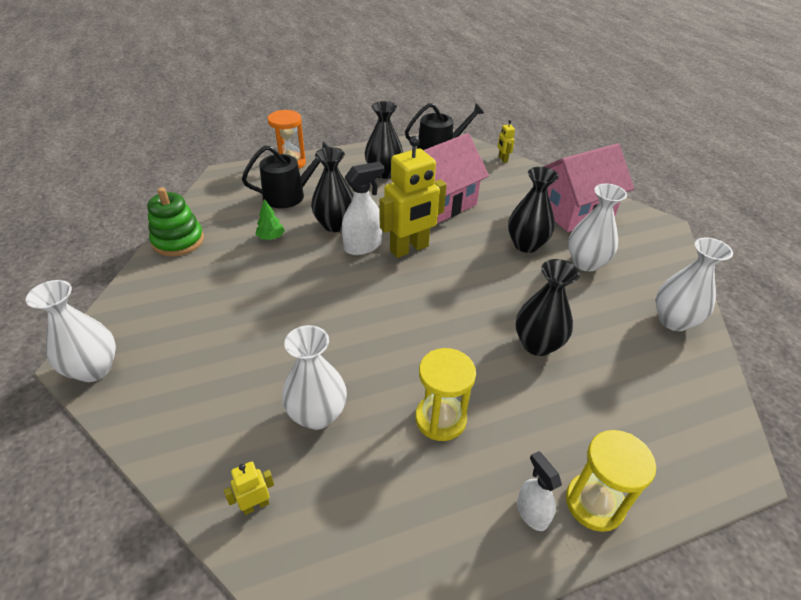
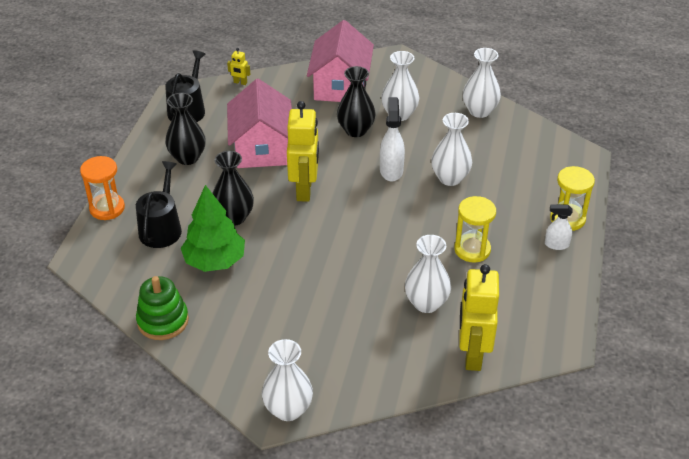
camera: 55 degrees left, 0 degrees up
(256, 505) = (472, 355): yellow robot -> yellow robot, size x2.35
(271, 237) = (215, 261): green tree -> green tree, size x2.25
(363, 246) = (277, 213): white spray bottle -> white spray bottle (391, 170)
(537, 344) = (450, 178): black vase -> white vase

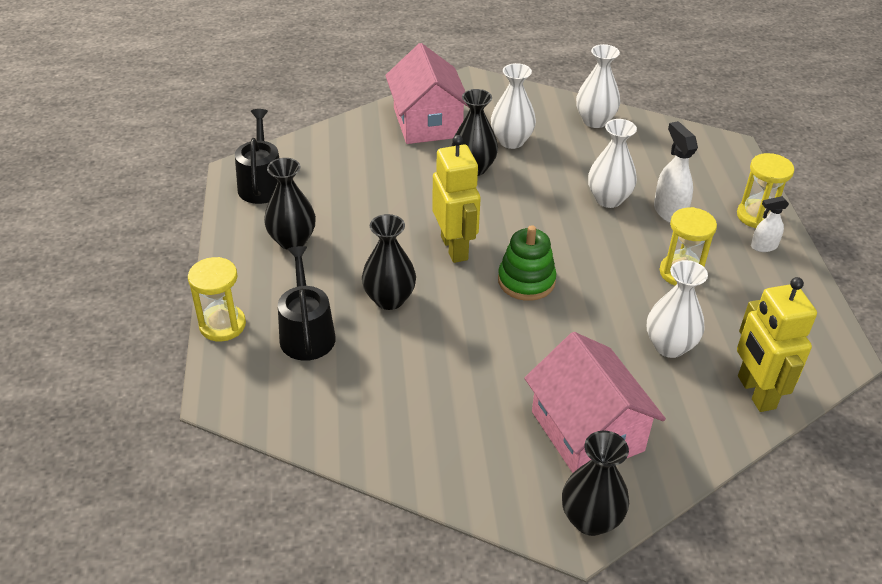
camera: 20 degrees left, 0 degrees up
(107, 208) = (222, 325): orange hourglass -> yellow hourglass
(163, 321) = (372, 450): green stacking toy -> green stacking toy (526, 281)
(215, 261) = (396, 358): green tree -> none
(240, 82) = (308, 141): yellow robot -> none
(262, 148) = (376, 210): pink house -> pink house (587, 431)
(288, 409) = (590, 520): white vase -> black vase
(391, 170) = (539, 204): white spray bottle -> white spray bottle (669, 211)

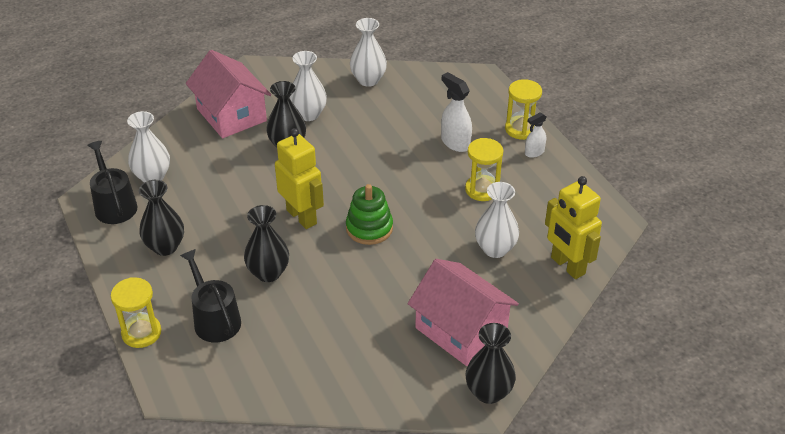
camera: 20 degrees left, 0 degrees up
(608, 199) = (405, 144): white vase -> white vase (152, 177)

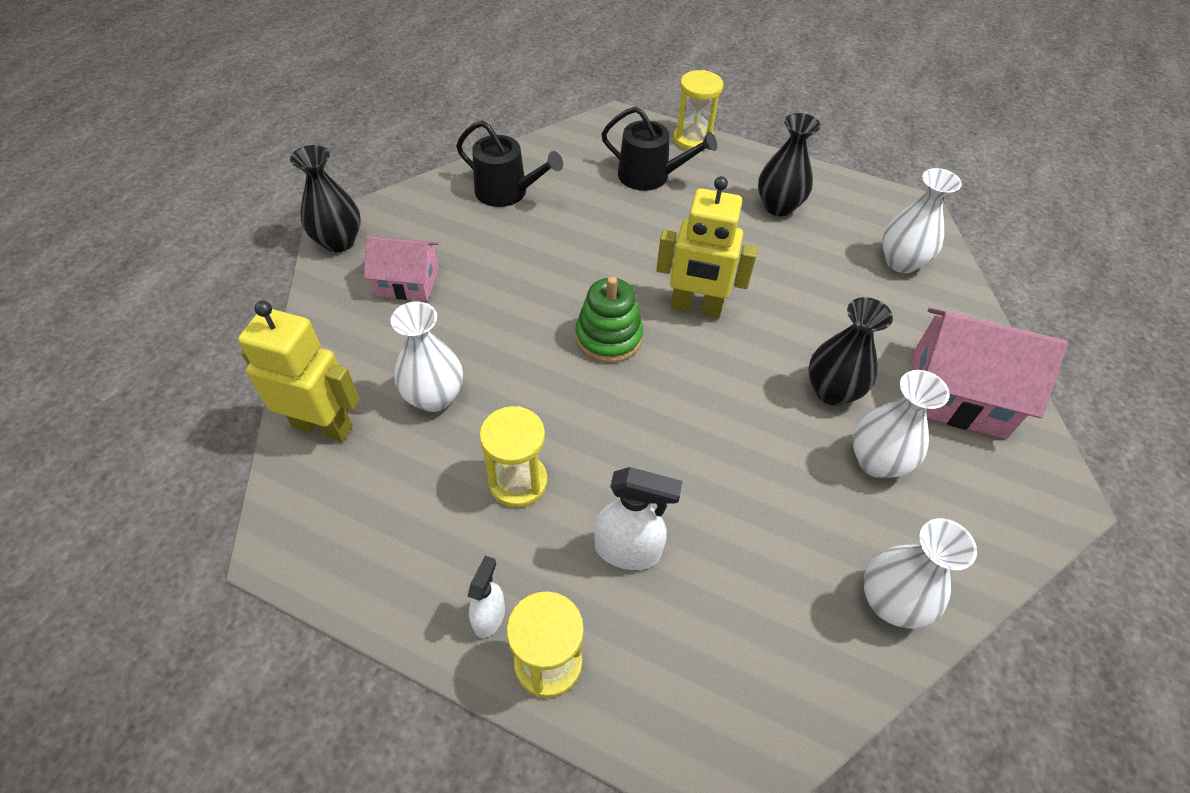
camera: 140 degrees right, 10 degrees up
(114, 205) = (883, 216): black watering can -> black watering can (507, 192)
(268, 273) = (655, 235): black vase -> none
(461, 330) = (407, 282): pink house -> pink house, size x0.61

